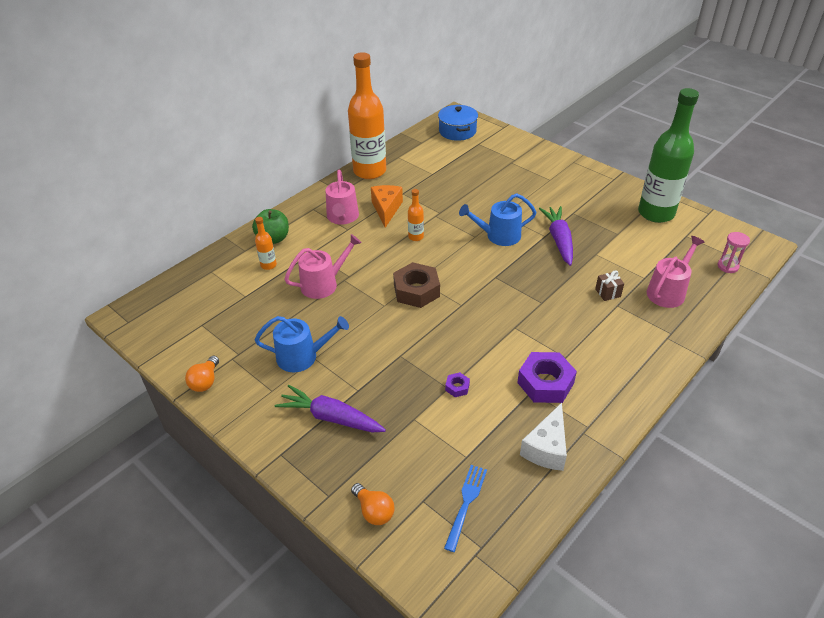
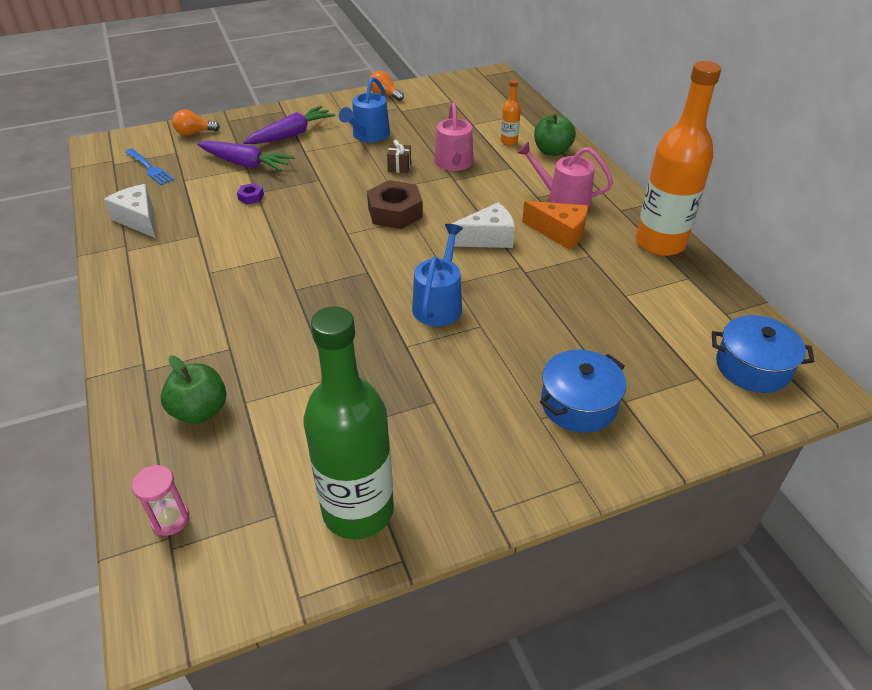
camera: 115 degrees right, 0 degrees up
(416, 237) = (487, 238): orange bottle -> white cheese
(530, 171) = (578, 404): none -> blue pot
(545, 383) = (196, 246): purple nut -> none
(559, 240) = (387, 355): purple carrot -> purple carrot (246, 164)
(607, 293) = (255, 351): brown gift -> brown gift (399, 167)
(668, 291) = (200, 411): pink watering can -> green apple

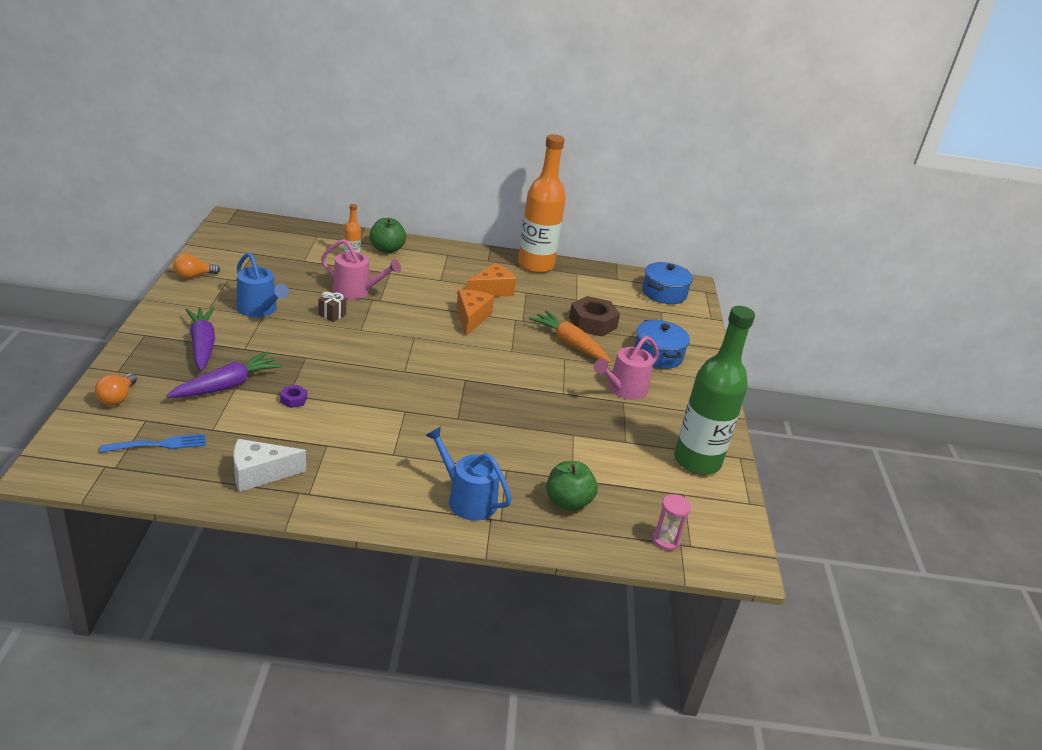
camera: 70 degrees left, 10 degrees down
(395, 212) = (398, 340): brown nut -> brown nut (592, 323)
(439, 304) = (529, 364): blue watering can -> blue watering can (467, 499)
(487, 238) = (471, 318): white cheese -> orange cheese
(516, 320) = (570, 344): none -> orange carrot
(563, 199) = (453, 272): pink watering can -> pink watering can (624, 389)

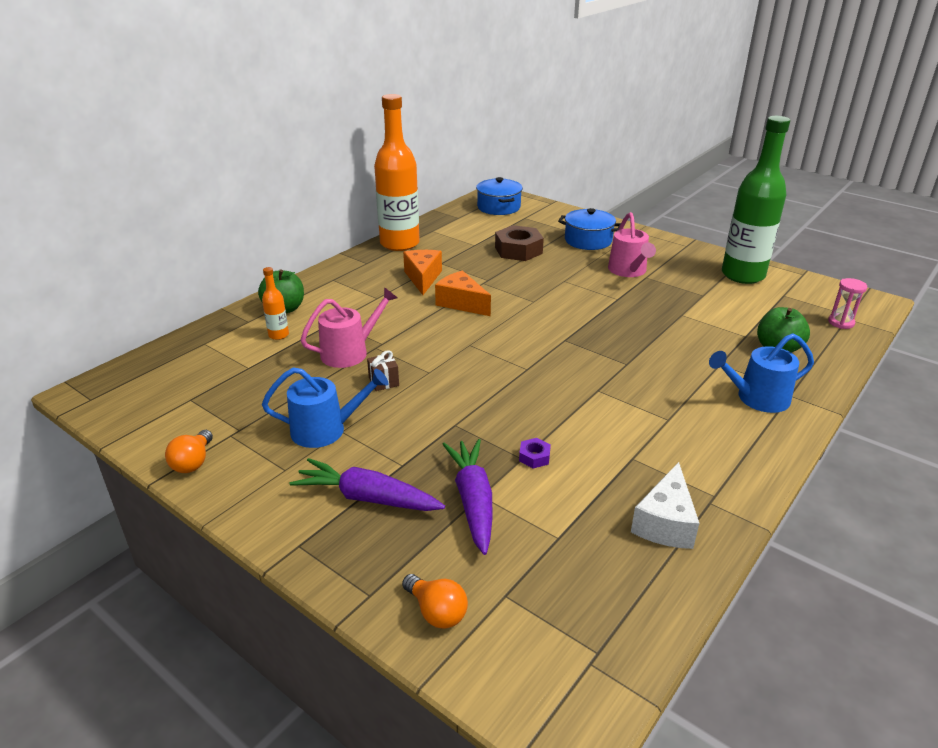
camera: 50 degrees left, 0 degrees up
(158, 444) = (567, 596): blue fork -> none
(570, 344) = (543, 271): orange carrot -> none

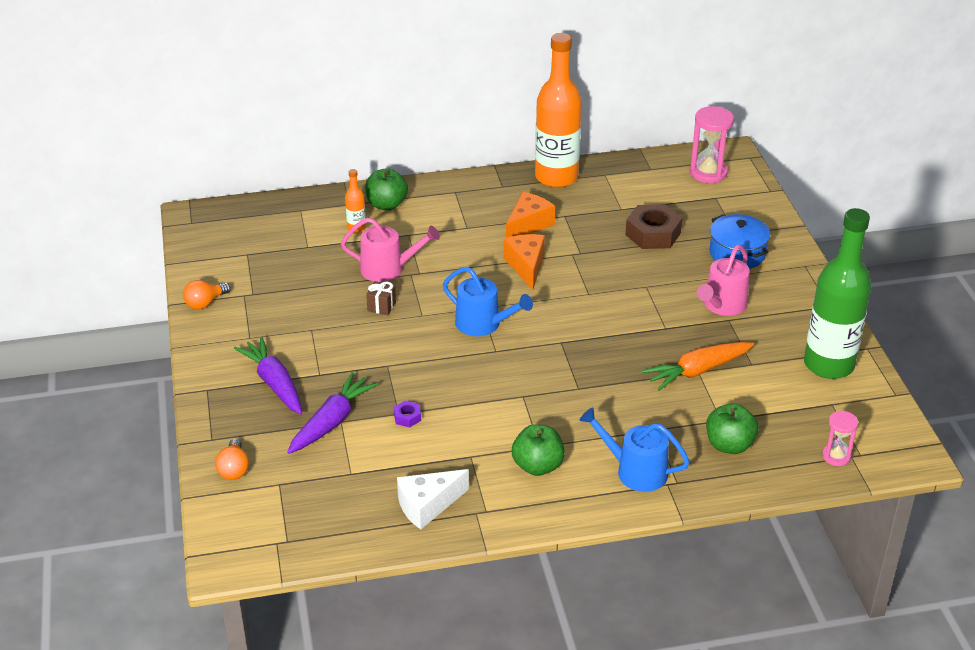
camera: 40 degrees right, 5 degrees up
(325, 430) = (302, 323): blue watering can -> blue watering can (483, 324)
(498, 207) = (708, 173): blue pot -> pink hourglass
(681, 314) = (697, 371): none -> orange carrot
(691, 435) = (537, 466): none -> green apple

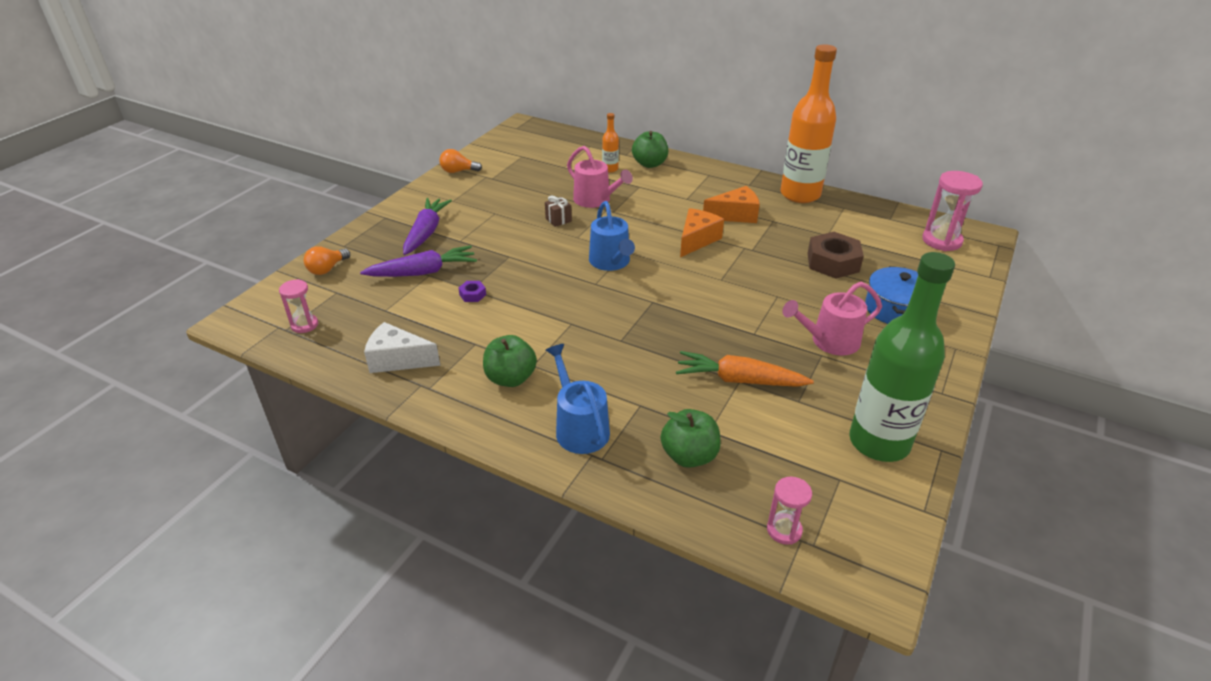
camera: 40 degrees right, 0 degrees up
(299, 527) = (304, 325): none -> pink hourglass

